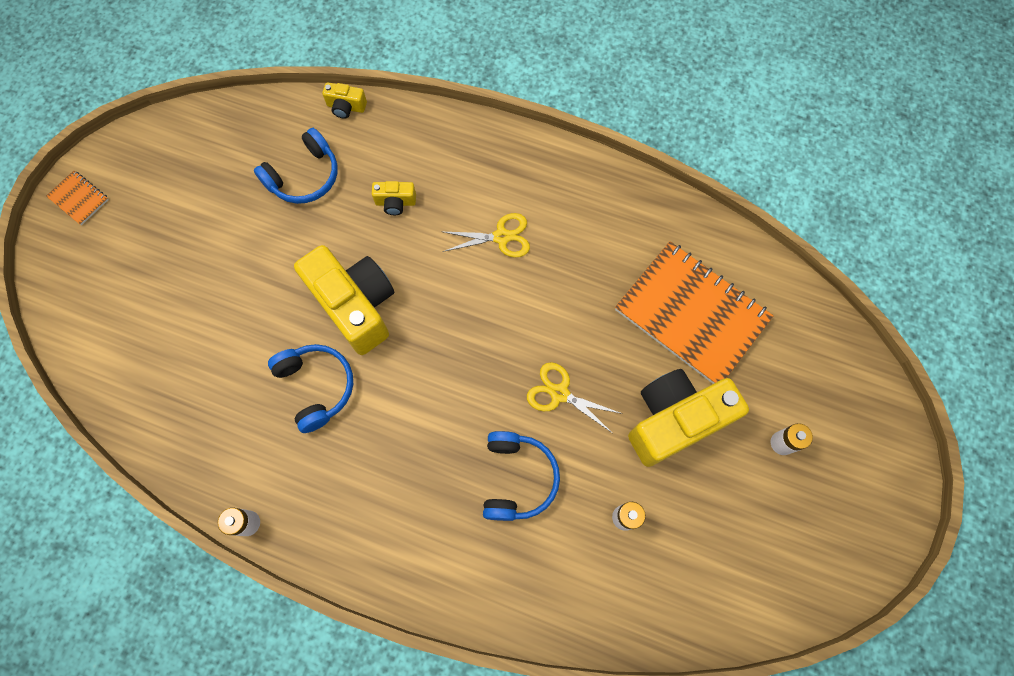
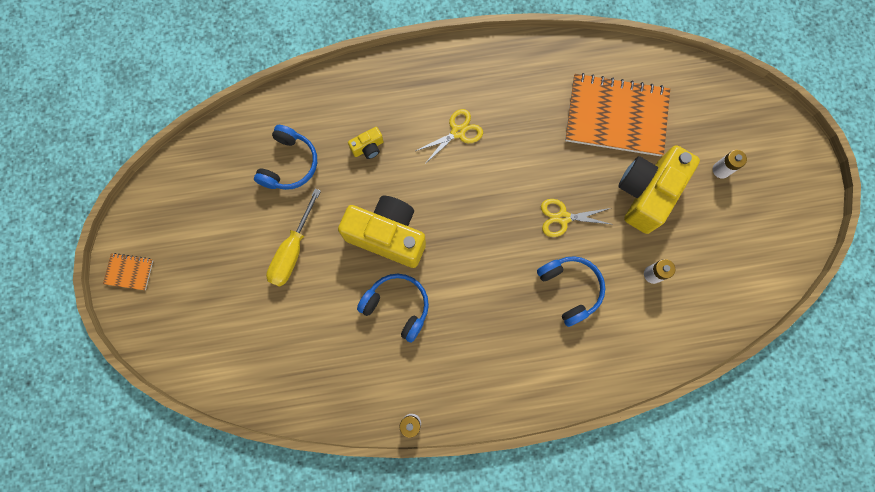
camera: 30 degrees left, 5 degrees up
(248, 266) = (292, 251): none -> yellow screwdriver
(346, 107) = (286, 97): yellow camera -> none

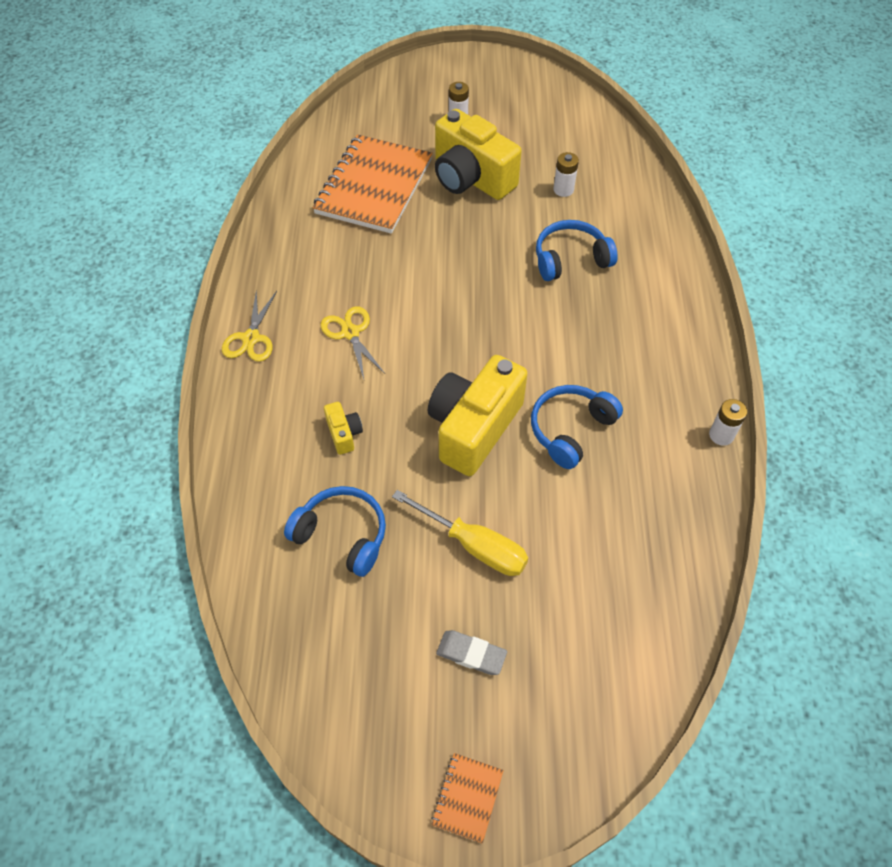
camera: 80 degrees left, 20 degrees down
(216, 260) = (471, 654): none -> grey eraser
(563, 217) = (484, 251): yellow scissors -> yellow scissors (251, 338)

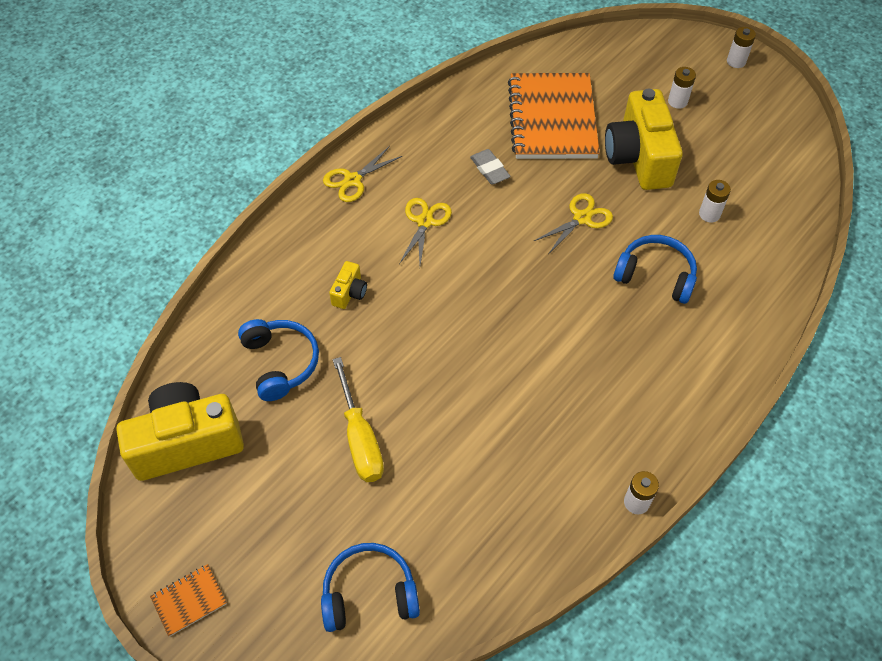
camera: 40 degrees right, 0 degrees up
(374, 187) = (552, 119): orange notebook -> orange notebook turned 60 degrees counterclockwise
(471, 65) = (736, 61): none -> white battery
(471, 654) = (284, 510): grey eraser -> grey eraser (489, 169)
(474, 250) = (582, 218): none -> yellow scissors
(474, 428) = (444, 354): yellow camera -> yellow camera (187, 443)
(570, 429) = (516, 408): blue headphones -> blue headphones (369, 593)

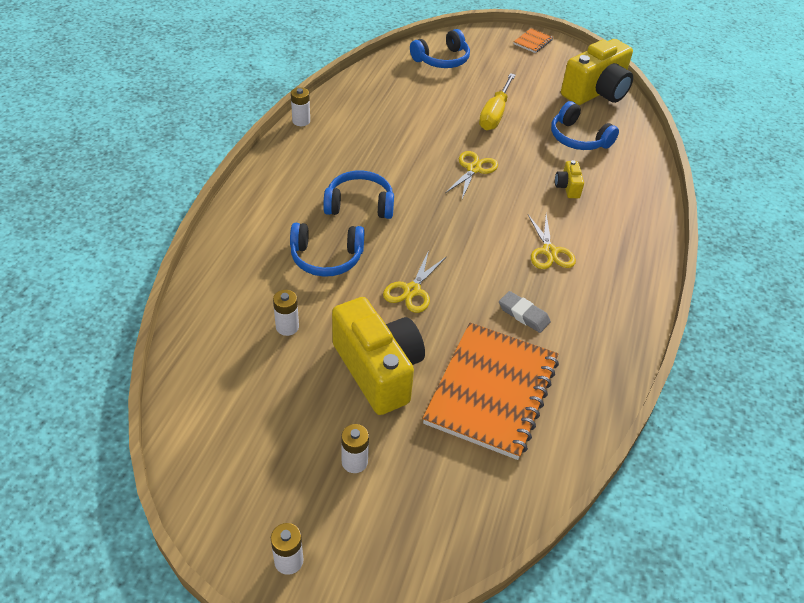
camera: 155 degrees right, 10 degrees down
(352, 180) = (638, 270): yellow scissors -> yellow scissors (473, 169)
(360, 439) = (495, 114): yellow screwdriver -> yellow screwdriver turned 120 degrees counterclockwise
(552, 119) = (491, 391): orange notebook -> orange notebook turned 45 degrees clockwise
(600, 334) = (359, 204): none -> blue headphones

